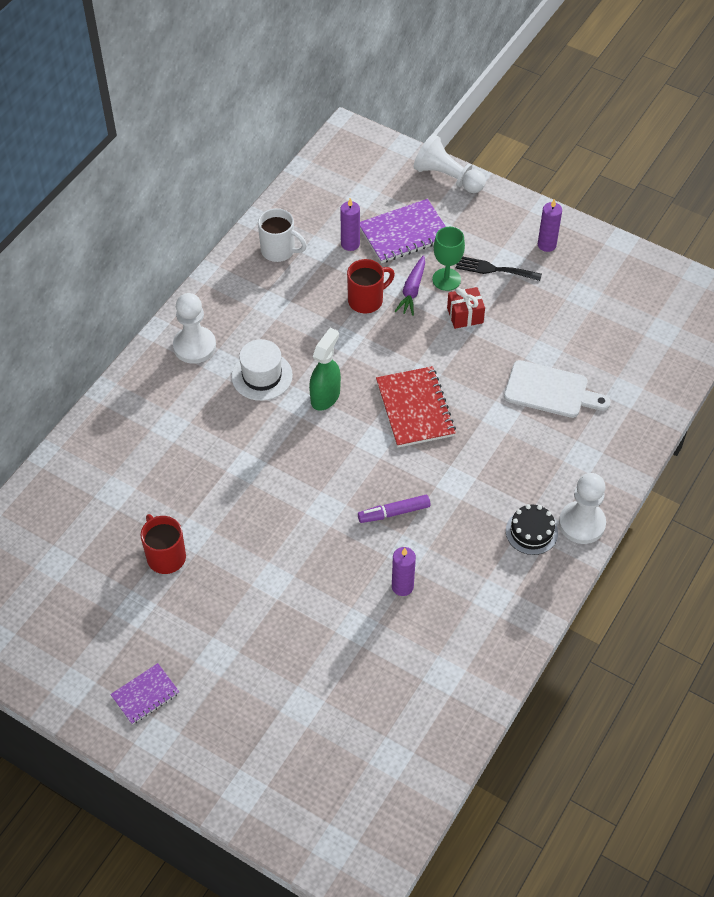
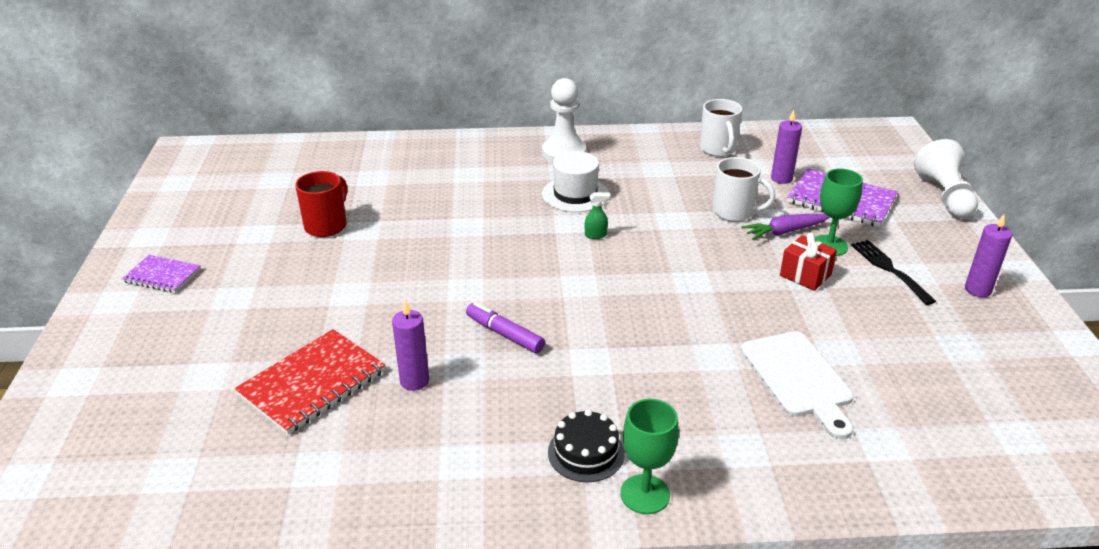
camera: 55 degrees right, 20 degrees down
(325, 396) = (596, 235): green spray bottle -> green spray bottle, size x0.49
(366, 300) = (734, 212): red mug -> white mug
(415, 408) = (649, 293): red notebook -> red notebook (312, 383)
(582, 523) = (645, 494): white pawn -> green goblet

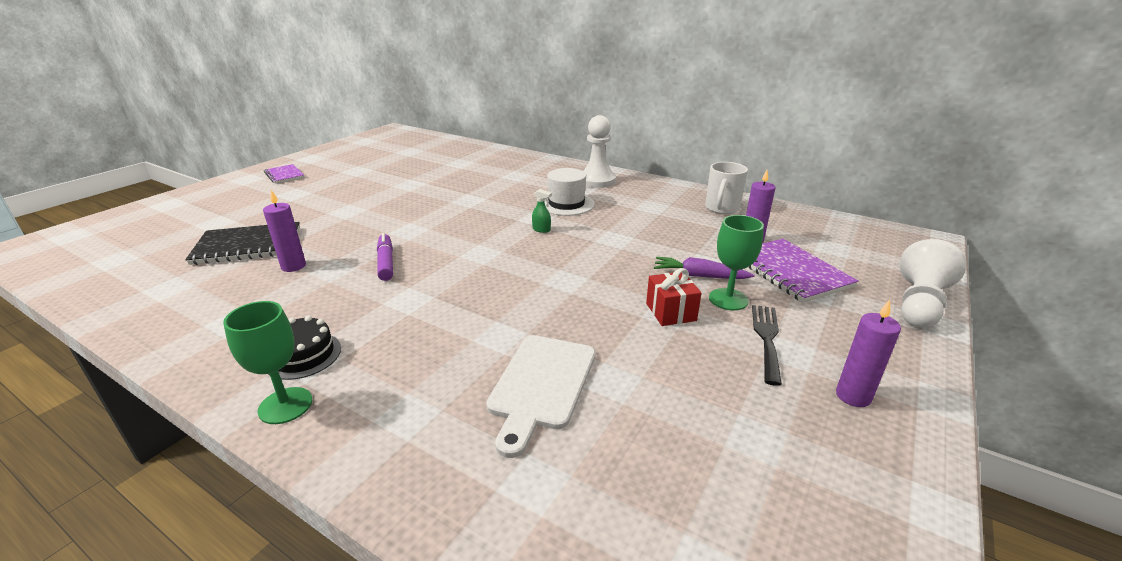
camera: 35 degrees right, 5 degrees down
(312, 383) = (248, 246): red notebook -> black notebook
(327, 225) = (395, 177): red mug -> none
(734, 212) = (673, 249): white mug -> none

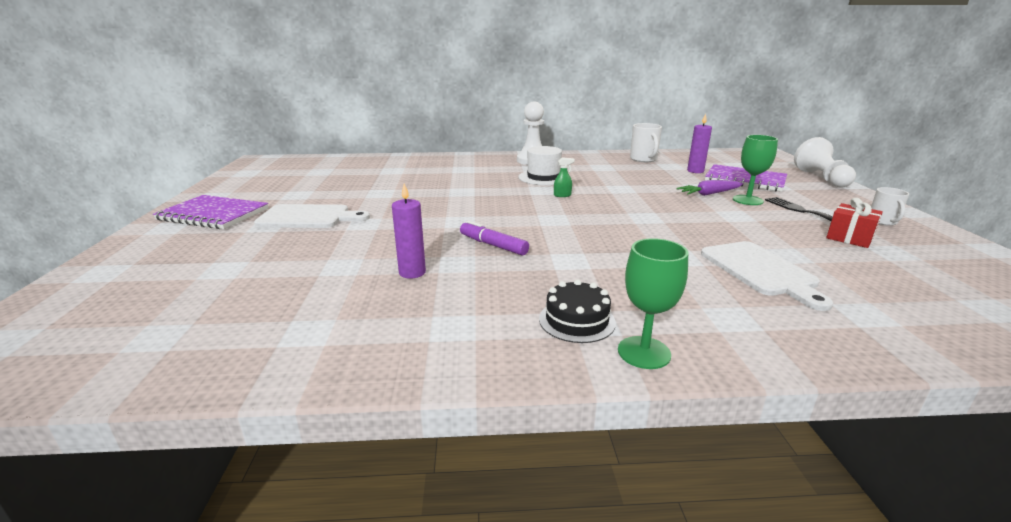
camera: 35 degrees left, 5 degrees down
(248, 246) = (319, 274): black notebook -> none
(284, 175) = (213, 214): purple notebook -> purple notebook, size x1.70
(326, 194) = (308, 217): none -> white cutting board
(671, 312) = (736, 214): red gift -> red gift (849, 238)
(853, 396) = (882, 221): purple candle -> white mug

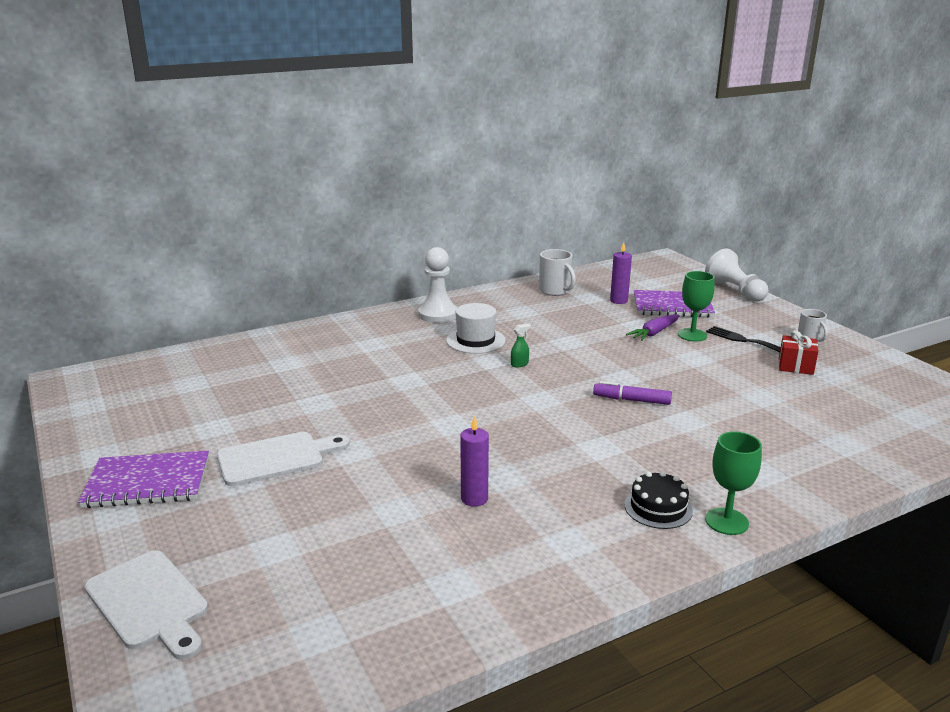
camera: 25 degrees left, 0 degrees up
(493, 245) = (515, 447): purple marker -> purple marker (631, 400)
(761, 271) = (754, 420): white cutting board -> white cutting board (149, 603)

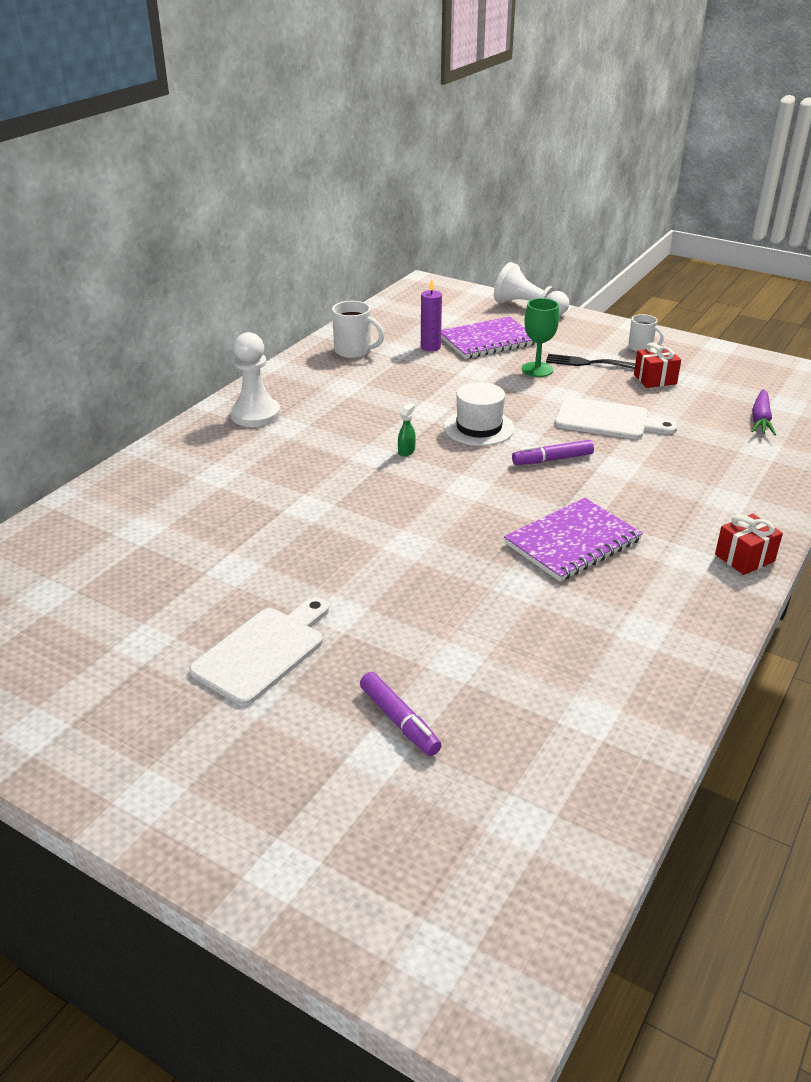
camera: 30 degrees left, 10 degrees up
(147, 482) = (141, 740): purple notebook -> purple notebook (572, 542)
(149, 603) = (313, 874): white cutting board -> white cutting board (607, 420)
(312, 533) = (399, 721): none -> purple marker
(474, 499) = (516, 619): purple candle -> none
(475, 340) = (331, 436): white hat -> white hat (479, 428)
(654, 333) = (500, 376): purple carrot -> purple carrot (760, 419)
(658, 508) = (680, 565): black cake -> none
(726, 521) = (744, 558): green goblet -> red gift

